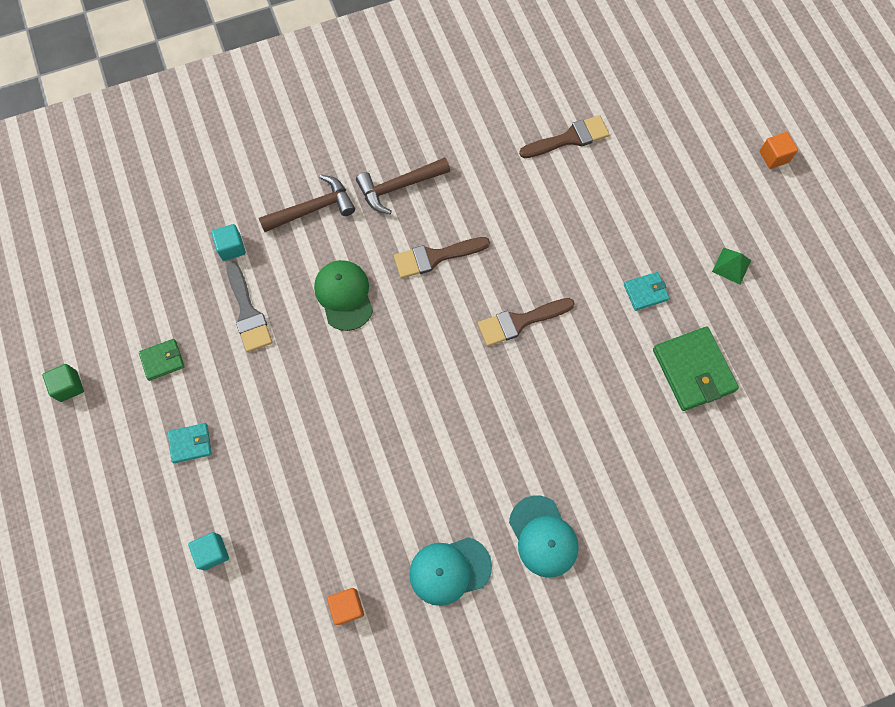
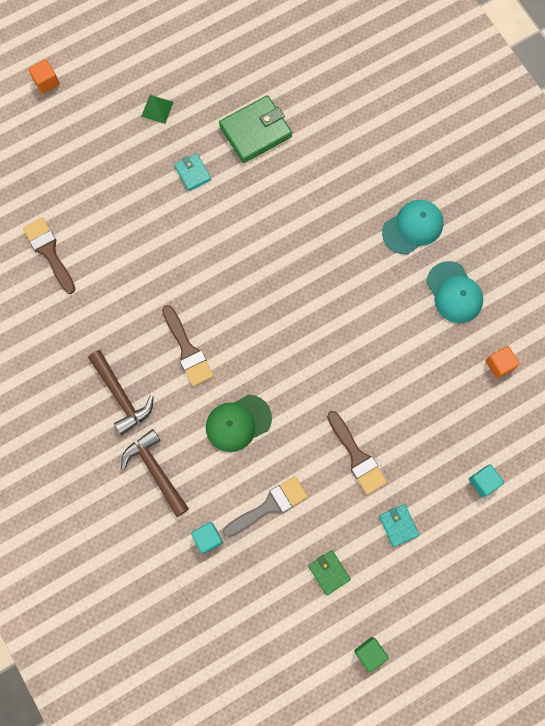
camera: 100 degrees left, 5 degrees up
(520, 321) = (237, 269): brown brush -> brown brush (357, 456)

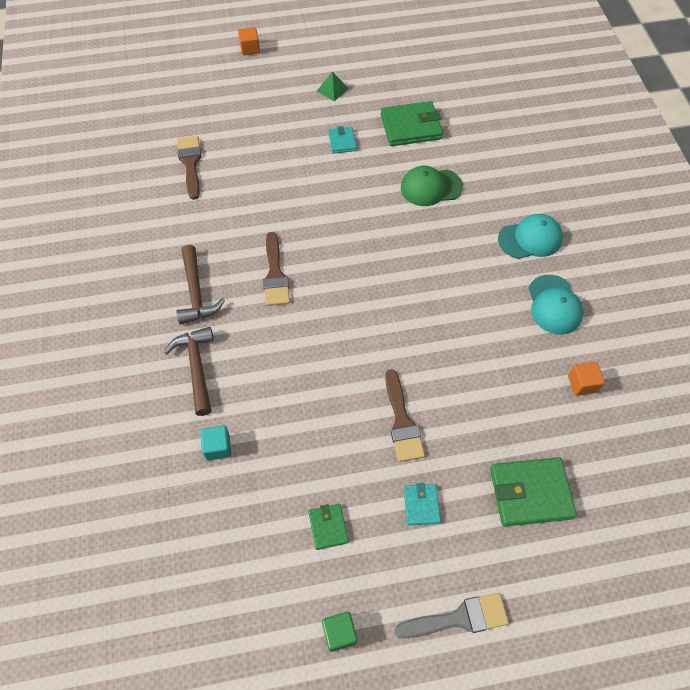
camera: 20 degrees right, 15 degrees down
(238, 423) = (295, 351): green cap -> green cap (431, 187)
(269, 506) = (292, 438): grey brush -> grey brush (458, 618)
(483, 482) = (530, 493): turquoise cube -> green wallet

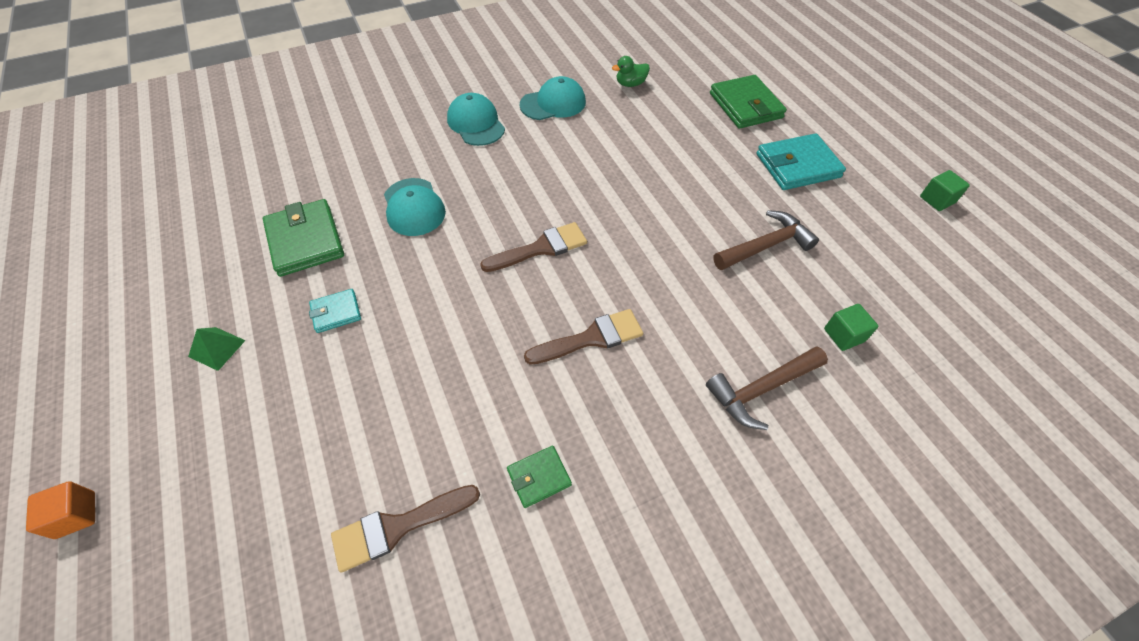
camera: 105 degrees left, 5 degrees down
(196, 293) = (653, 427): brown hammer -> brown hammer (765, 245)
(218, 447) = (843, 335): turquoise cube -> green cube
(328, 527) = (859, 224): green wallet -> green wallet (539, 477)
(402, 421) = (726, 189): brown brush -> brown brush (540, 248)
(421, 505) = (797, 166): turquoise wallet -> turquoise wallet, size x1.87
(431, 187) = (414, 207): green cap -> turquoise cap
(458, 618) = (870, 134): grey brush -> none
(582, 384) = (630, 84): orange cube -> green duck

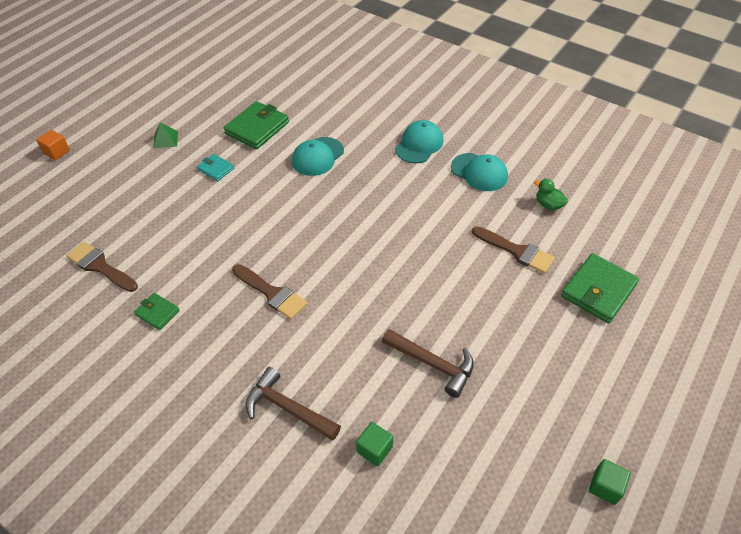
camera: 60 degrees right, 5 degrees down
(540, 248) = (329, 233): brown brush -> brown brush (516, 251)
(797, 166) = (551, 356): turquoise wallet -> none

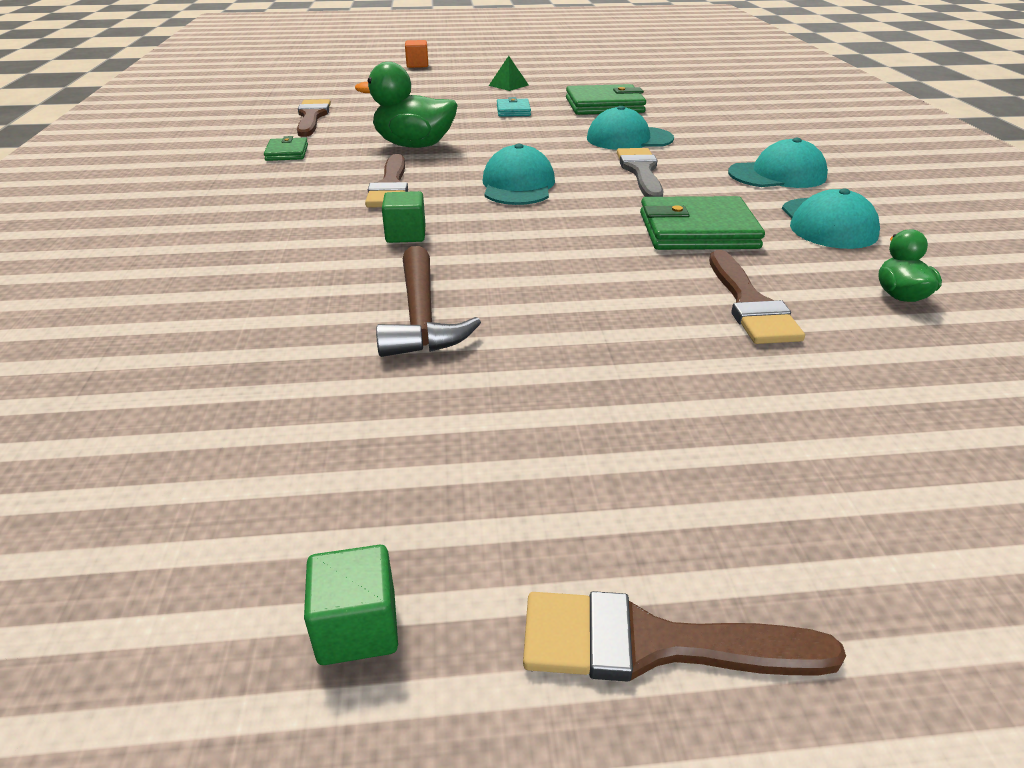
camera: 50 degrees right, 15 degrees down
(219, 247) = (414, 145): none -> green duck
(287, 408) = (228, 252): brown hammer -> none
(329, 241) = (518, 185): none -> turquoise cap
(364, 185) = (641, 172): none -> grey brush
(374, 449) = (216, 330): green cube -> green cube (406, 235)
(598, 290) = (830, 417): green wallet -> green wallet (697, 231)
(658, 414) = (655, 644): none -> brown brush

